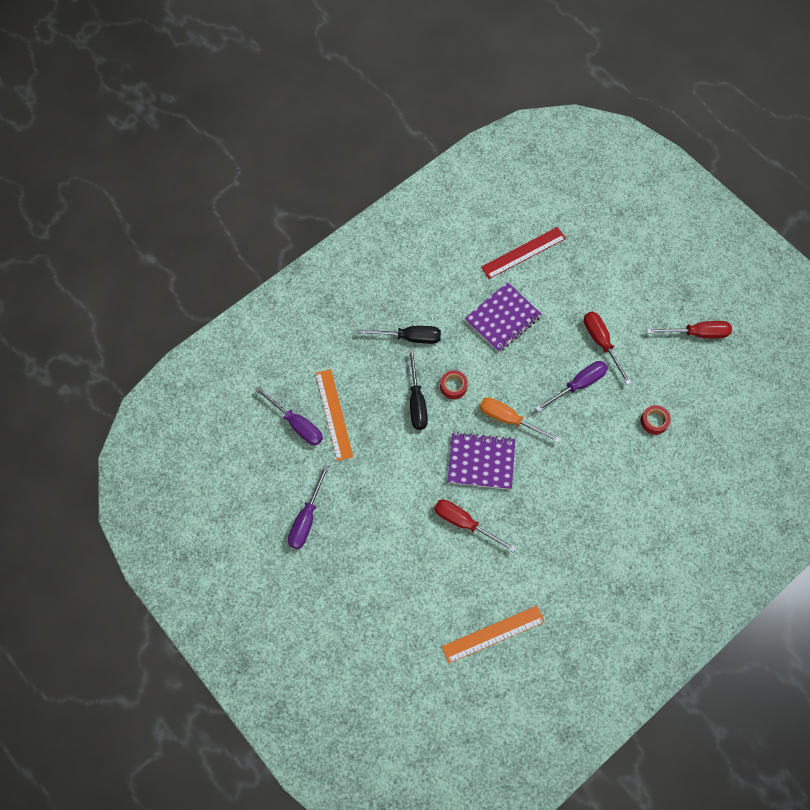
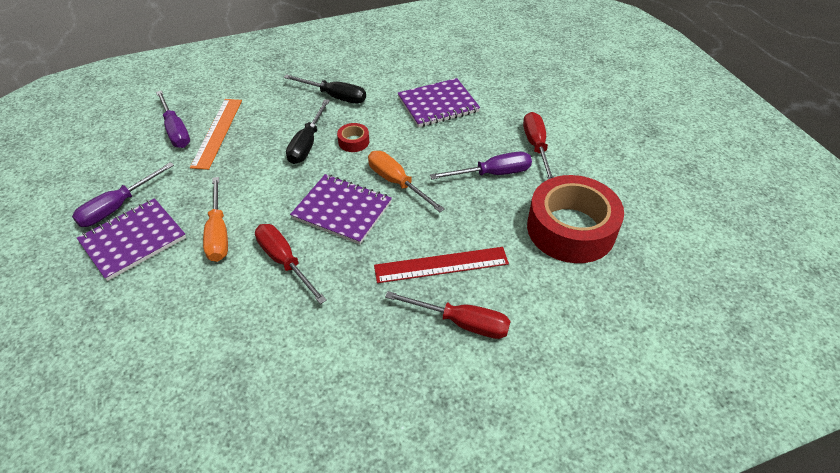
camera: 20 degrees right, 20 degrees down
(341, 544) = (133, 240): none -> purple notebook
(401, 515) = (218, 233): none -> orange screwdriver
(493, 634) = (238, 396): orange ruler -> none
(523, 252) = (486, 66): red ruler -> red ruler (441, 265)
(654, 421) = (571, 229): red tape -> red tape, size x2.46
(697, 333) = (654, 165): red screwdriver -> red screwdriver (461, 323)

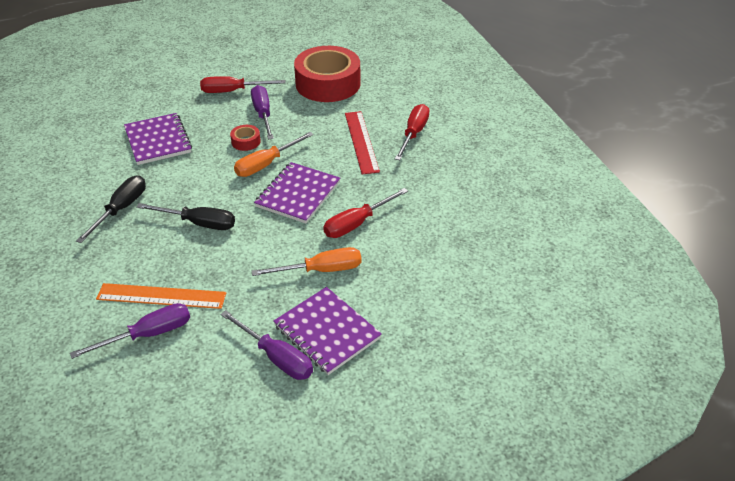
camera: 90 degrees left, 5 degrees down
(353, 142) = (202, 192): red tape -> red tape (246, 142)

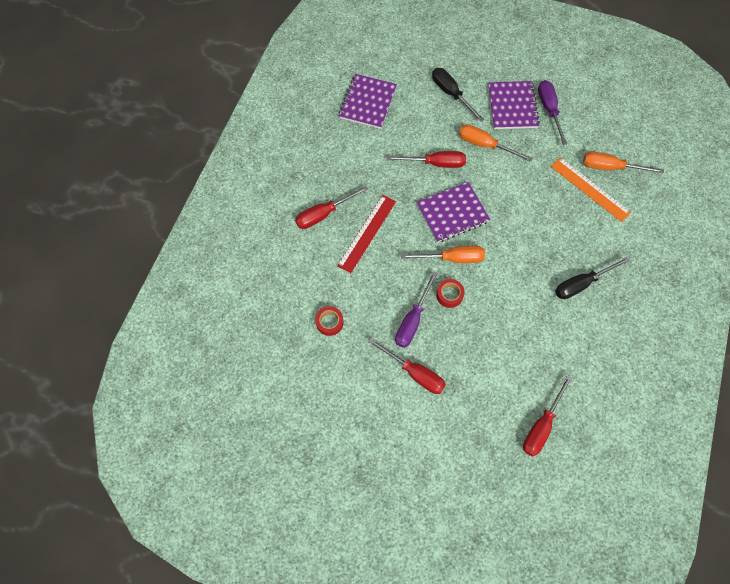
camera: 140 degrees left, 25 degrees up
(104, 112) = (541, 425): none -> red screwdriver
(148, 334) = (610, 167): purple screwdriver -> orange screwdriver
(158, 140) = (516, 347): purple notebook -> purple notebook (367, 102)
(199, 223) = (535, 233): black screwdriver -> black screwdriver (451, 94)
(328, 84) = (329, 322): red tape -> red tape, size x0.41

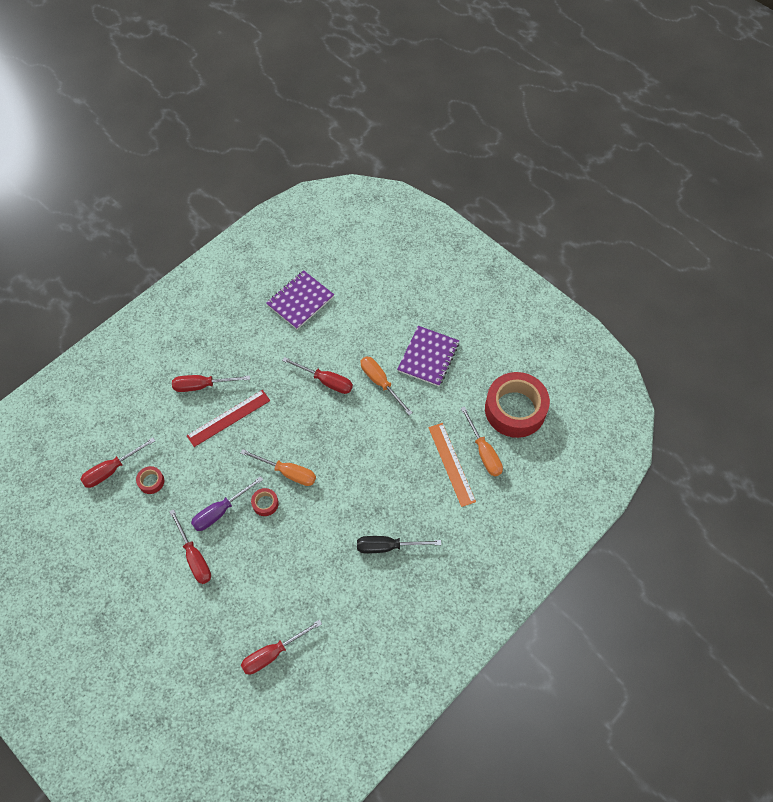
camera: 25 degrees right, 5 degrees down
(284, 328) = (112, 470): none -> red screwdriver
(451, 94) = (379, 322): black screwdriver -> none
(452, 213) = (313, 432): purple notebook -> none
(549, 110) = (460, 374): purple screwdriver -> none
(610, 167) = (484, 452): orange screwdriver -> orange screwdriver turned 150 degrees counterclockwise
(613, 121) = (515, 409): none -> red tape

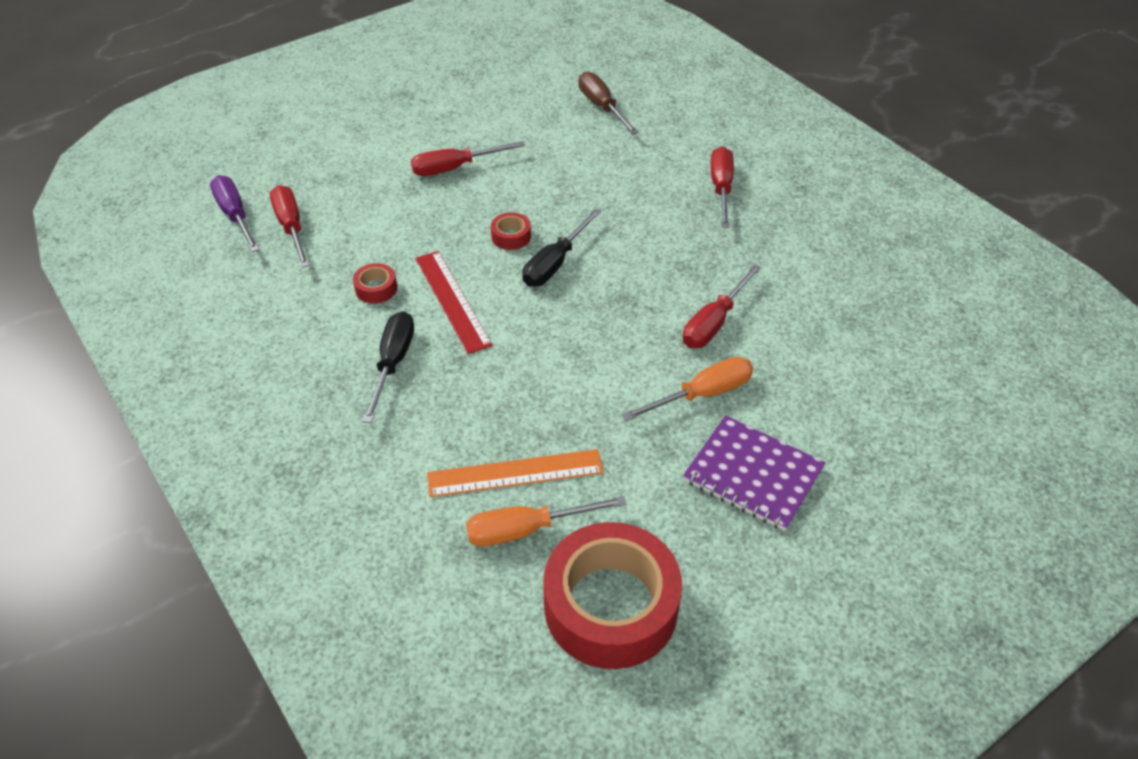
camera: 100 degrees right, 15 degrees down
(112, 470) = (602, 107): red screwdriver -> brown screwdriver
(151, 481) = (576, 137): red tape -> red tape (376, 288)
(220, 511) = (513, 194): purple screwdriver -> purple screwdriver (235, 215)
(229, 418) = (661, 210): red ruler -> red ruler (452, 300)
(288, 472) = (555, 263): orange screwdriver -> black screwdriver
(300, 301) = (883, 306): purple notebook -> none

